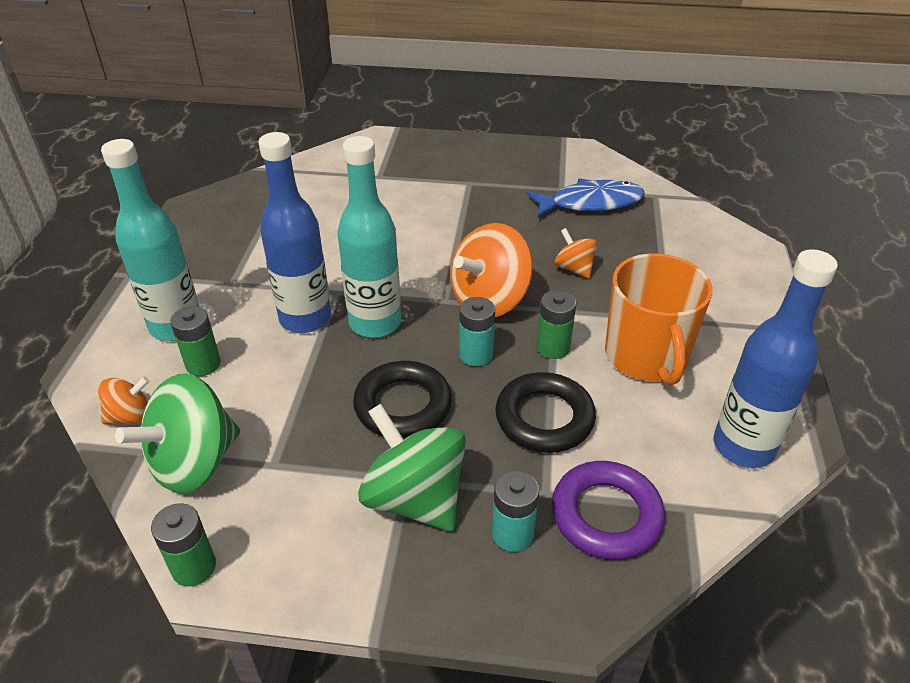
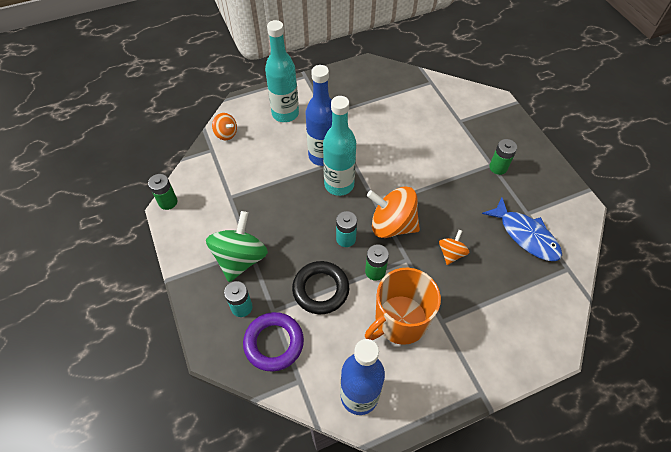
camera: 60 degrees right, 15 degrees up
(194, 462) = (215, 170): green spinning top -> none
(203, 364) = (269, 138): green battery -> green battery (498, 167)
(403, 405) = (292, 225): black ring -> none

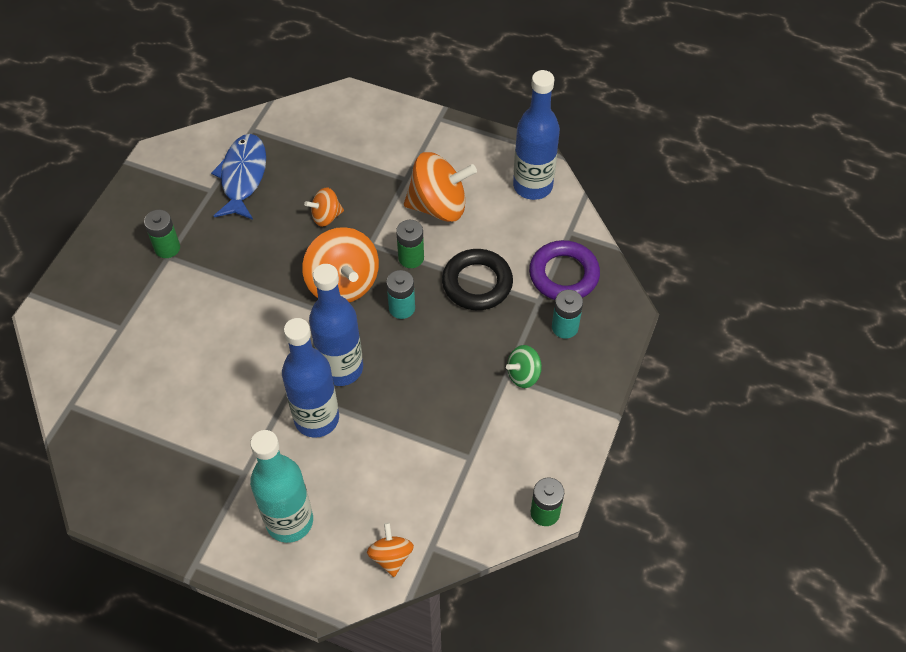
camera: 135 degrees left, 0 degrees up
(240, 258) = (523, 375): green spinning top -> green spinning top, size x0.52
(339, 185) = (341, 368): turquoise bottle -> blue bottle
(400, 321) = (439, 206): orange mug -> orange spinning top

